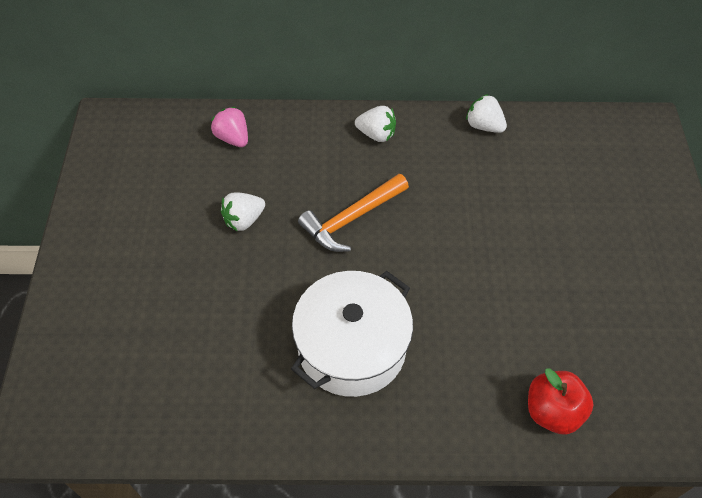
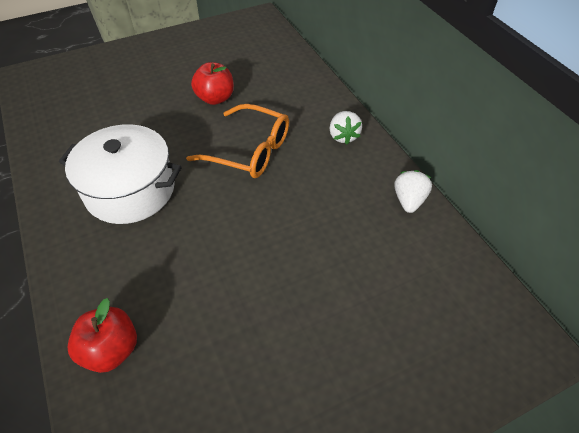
camera: 65 degrees right, 5 degrees down
(233, 138) = (283, 68): pink strawberry -> none
(244, 220) = (215, 98): white strawberry -> red apple
(351, 219) = (249, 150): orange hammer -> orange glasses

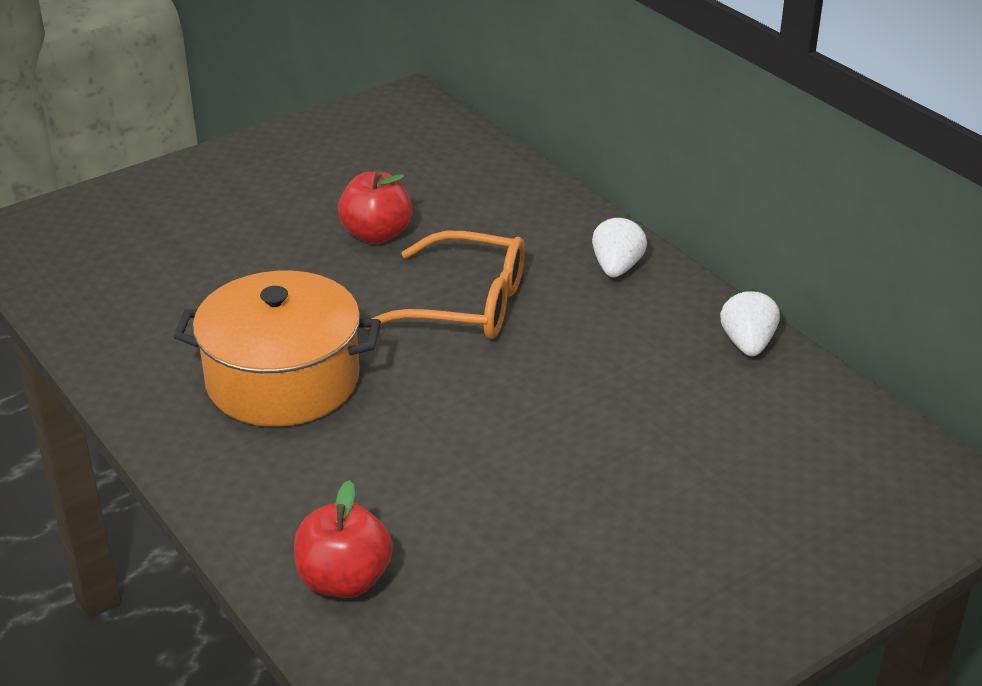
camera: 10 degrees left, 15 degrees down
(130, 190) = (283, 380): white pot -> orange pot
(343, 136) = (617, 268): white strawberry -> white strawberry turned 150 degrees counterclockwise

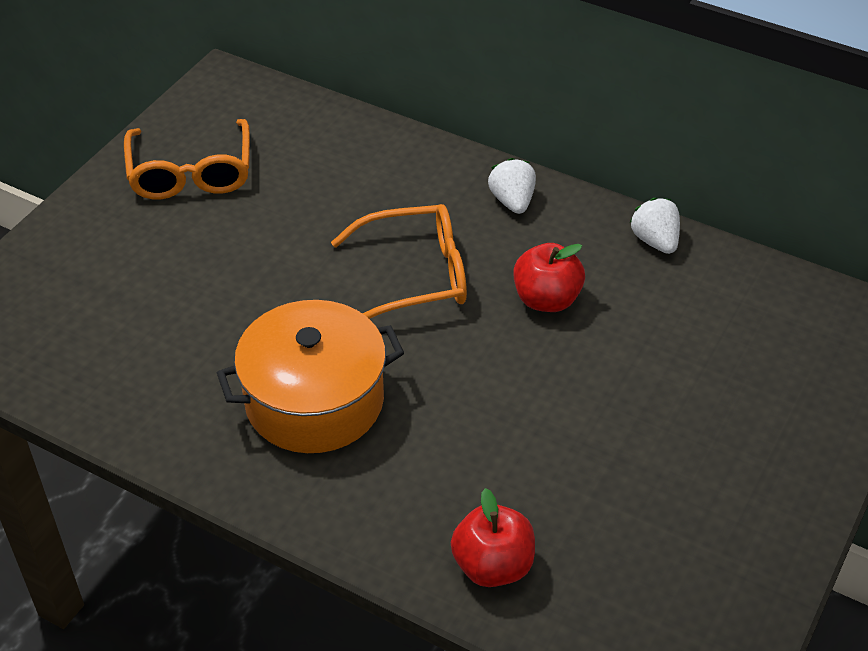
camera: 25 degrees left, 10 degrees up
(318, 163) = (191, 172): none -> orange glasses
(376, 234) = (293, 230): red apple -> red apple (546, 299)

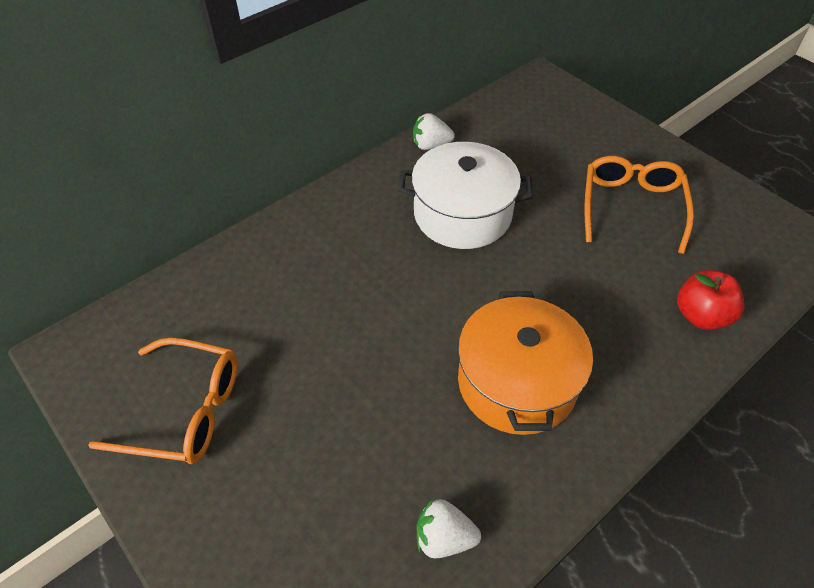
camera: 70 degrees left, 5 degrees up
(414, 276) = (404, 281): orange glasses -> orange glasses (631, 208)
(512, 201) = (353, 202): white strawberry -> white strawberry (444, 538)
(546, 299) = (462, 214): red apple -> white pot

